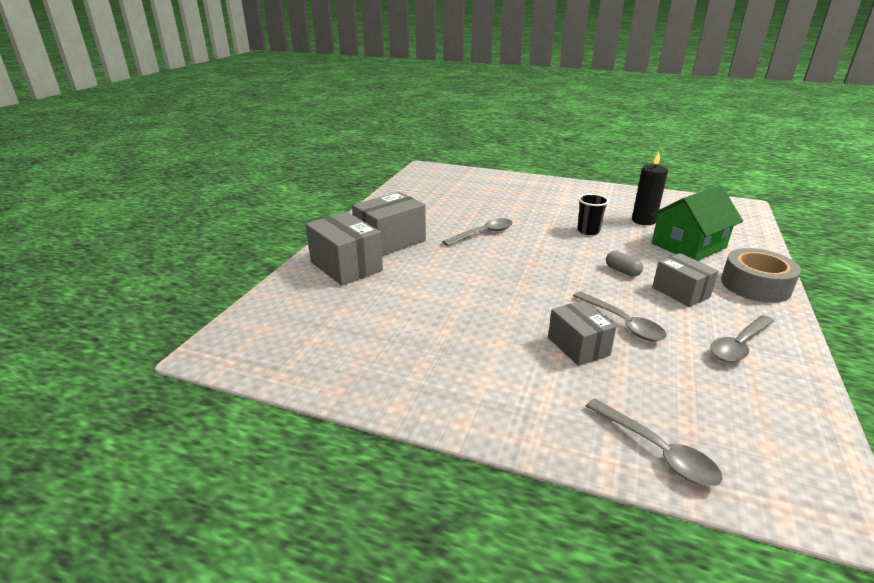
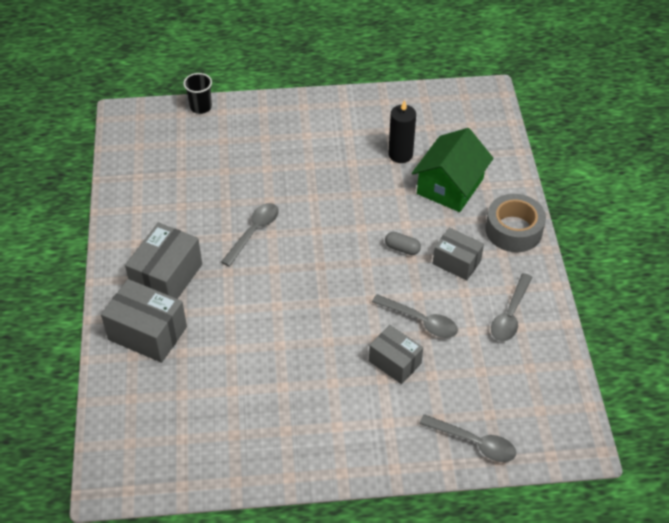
camera: 25 degrees left, 20 degrees up
(588, 231) = (353, 192): black cup -> black cup (201, 107)

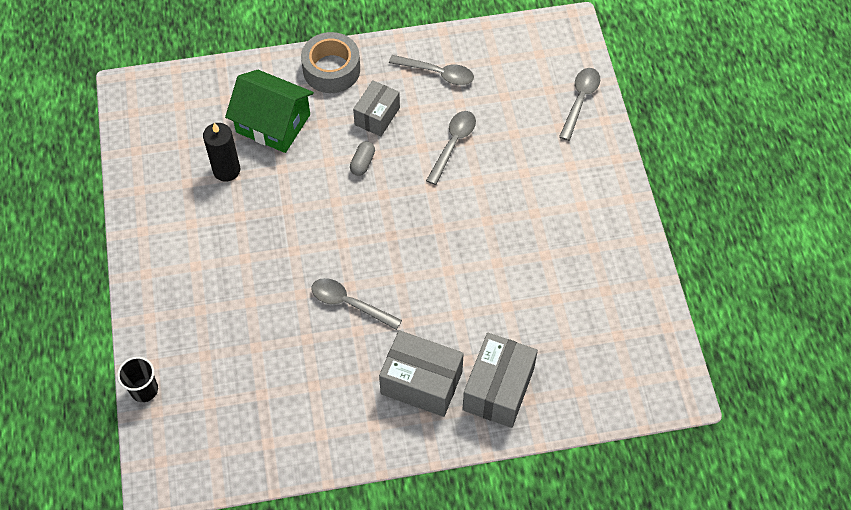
camera: 95 degrees left, 10 degrees up
(395, 362) = (504, 163): grey box -> none

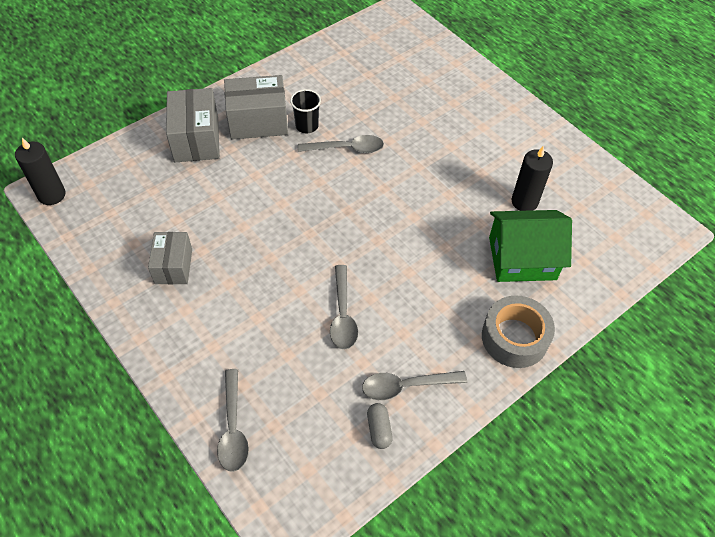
camera: 150 degrees right, 5 degrees down
(144, 390) = (448, 48): black cup -> black cup (307, 126)
(362, 163) = (415, 259): grey capsule -> grey capsule (379, 429)
(377, 116) = (434, 309): grey box -> grey box (173, 266)
(672, 385) = (52, 195): none -> black candle

